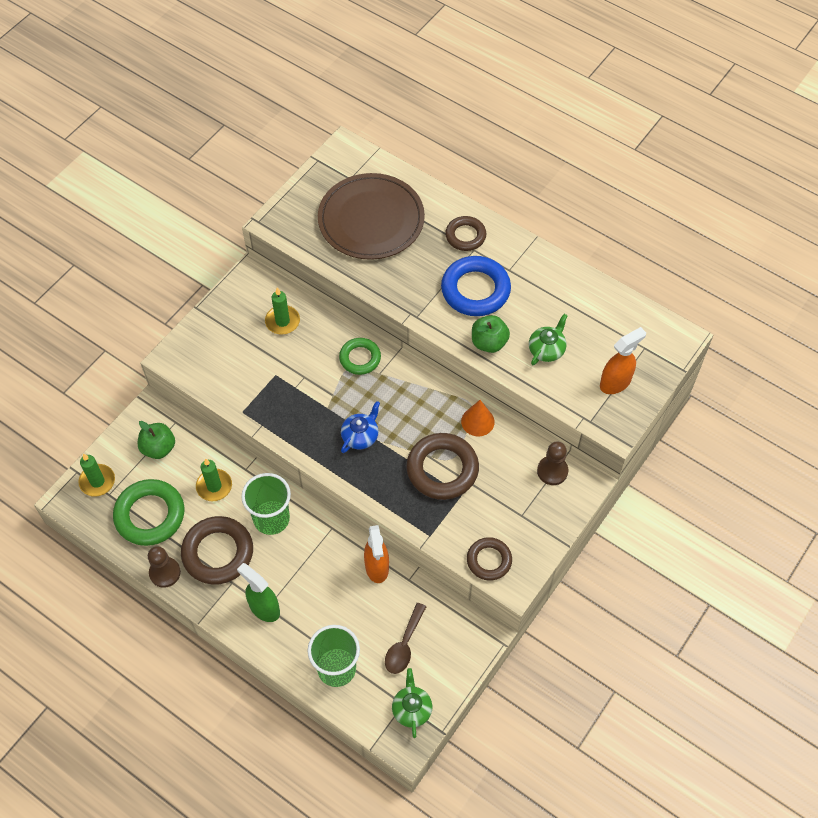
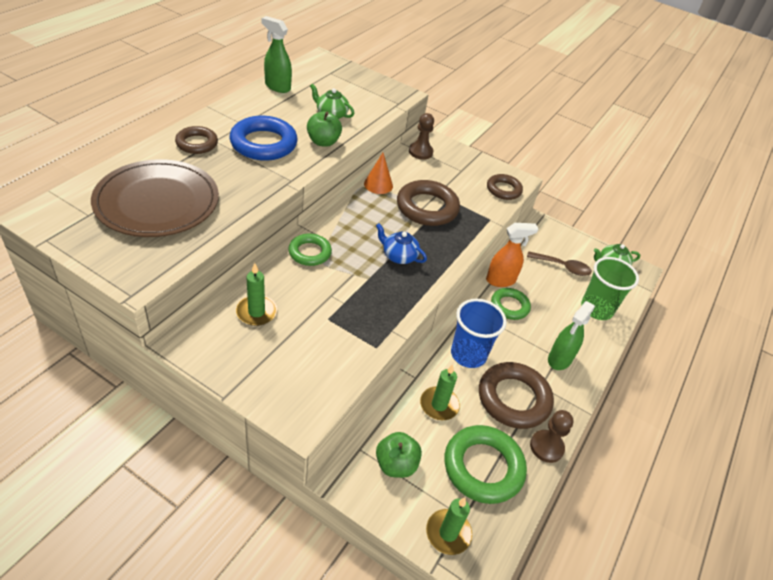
camera: 100 degrees left, 15 degrees down
(271, 519) = (468, 354): green cup -> blue cup
(337, 570) = (509, 306): none -> green ring
(594, 295) = (277, 87): none -> green spray bottle
(615, 383) = (363, 88): orange spray bottle -> none

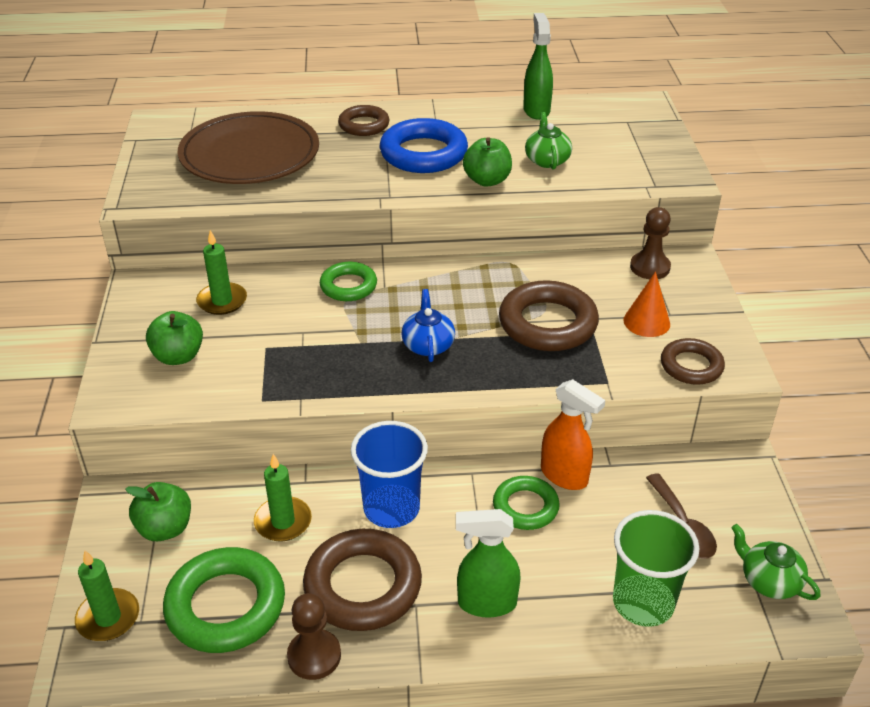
camera: 60 degrees right, 5 degrees down
(291, 363) = (178, 356): none -> green apple
(378, 184) = (532, 270): orange cone -> orange cone (646, 322)

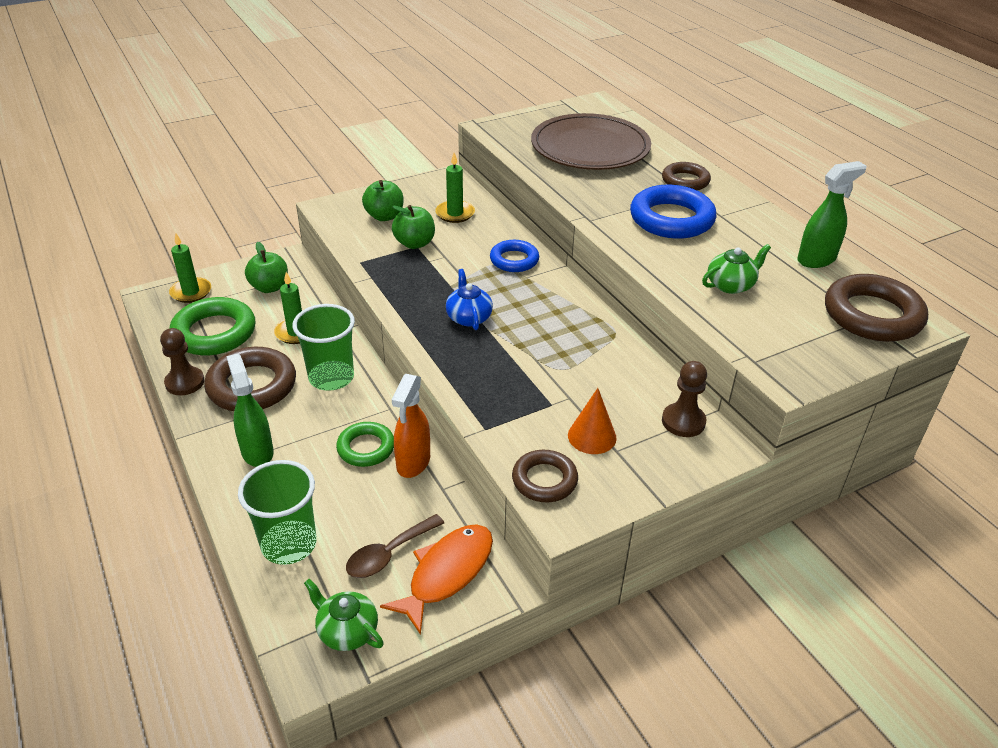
camera: 65 degrees right, 0 degrees up
(348, 286) = (514, 260): green ring -> blue ring
(391, 508) = (331, 377): blue cup -> green cup
(428, 345) = (469, 317): blue teapot -> blue teapot turned 75 degrees counterclockwise
(487, 180) = (661, 260): green apple -> green apple (414, 243)
(547, 323) = (543, 374): brown ring -> brown ring (872, 315)
(720, 491) = (447, 573): none -> orange fish
(769, 581) = (347, 631): green teapot -> green teapot turned 75 degrees counterclockwise

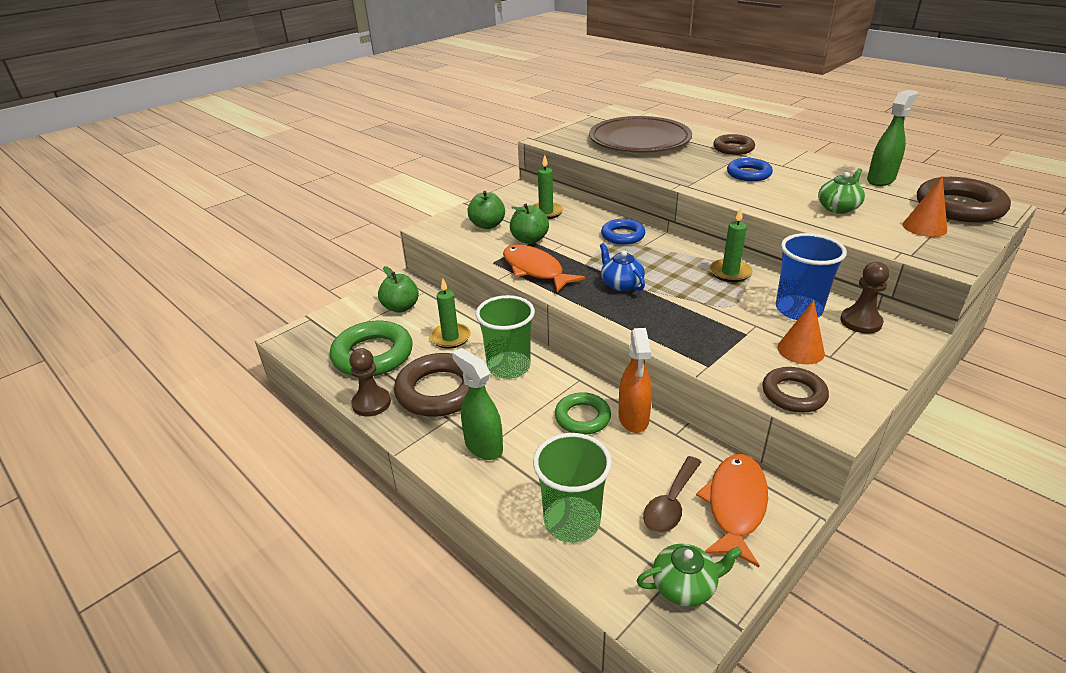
camera: 15 degrees left, 5 degrees down
(191, 292) = (328, 326): green candle -> green candle (730, 272)
(347, 631) = (685, 586): green teapot -> green teapot turned 150 degrees clockwise
(395, 281) = (535, 270): none -> orange fish
(628, 391) = (798, 310): none -> blue cup
(671, 219) = (748, 174): blue ring -> blue ring, size x0.61
(804, 331) = (924, 227): none -> orange cone

